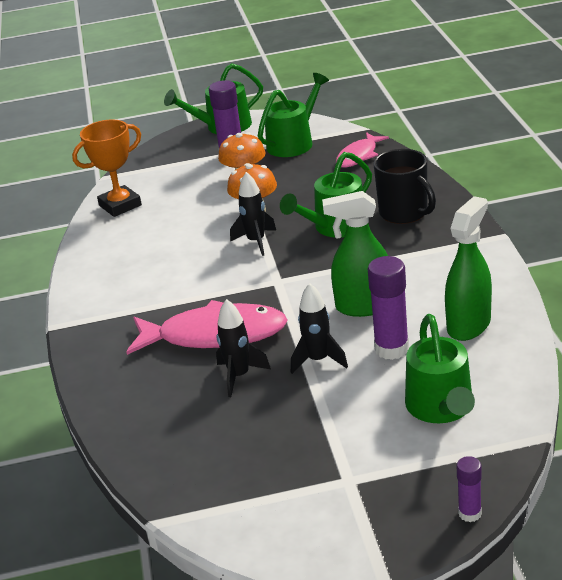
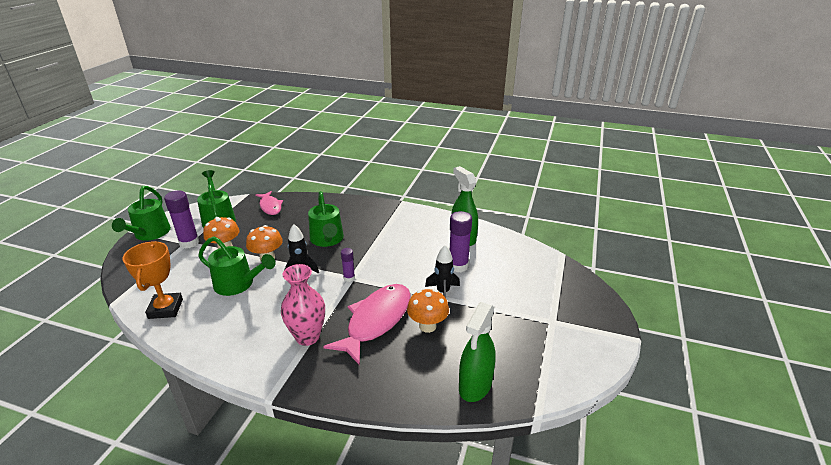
camera: 65 degrees left, 0 degrees up
(149, 304) = (307, 337): none -> pink vase
(239, 376) = (427, 326): black rocket -> orange mushroom
(364, 306) = (412, 260): green spray bottle -> green spray bottle (475, 385)
(404, 213) = (346, 216): black mug -> none
(441, 408) = (519, 271): green watering can -> green watering can (238, 284)
(469, 513) = (601, 294): purple glue stick -> purple glue stick (349, 278)

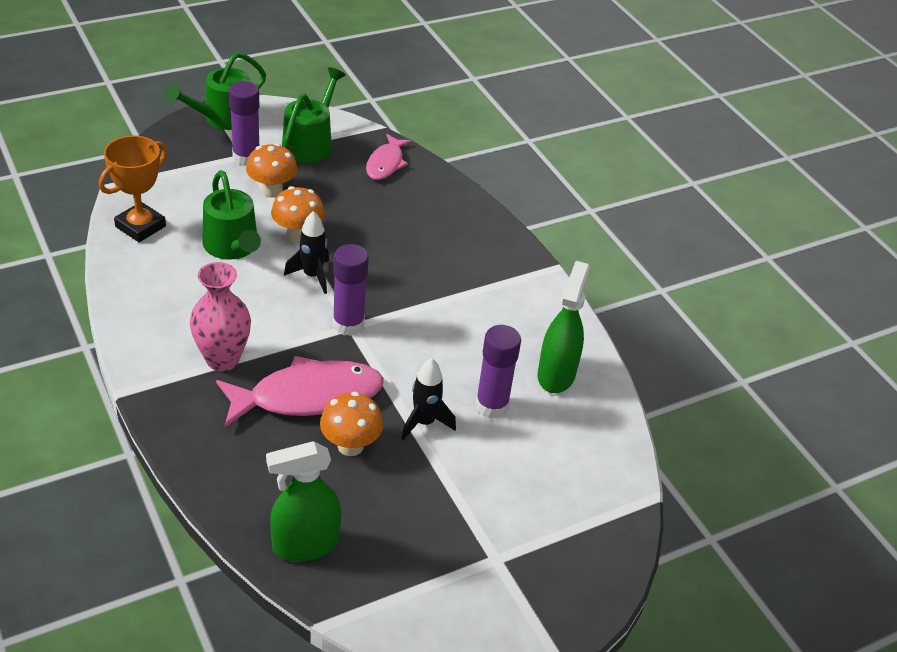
camera: 40 degrees right, 10 degrees up
(327, 240) = (390, 257): green watering can -> none
(349, 278) = (348, 324): purple glue stick -> purple glue stick, size x1.80

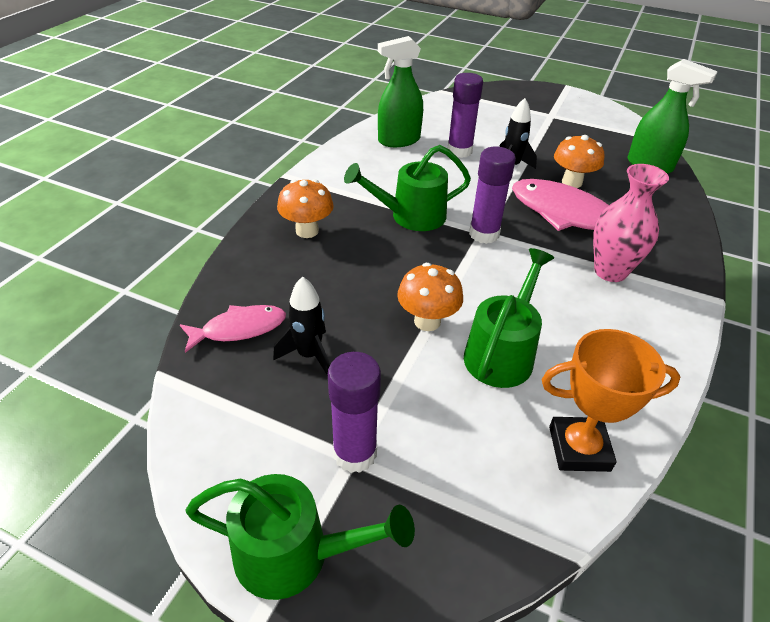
camera: 125 degrees left, 0 degrees up
(272, 190) = (387, 385): orange mushroom -> orange mushroom (307, 231)
(311, 143) = (261, 413): green watering can -> green watering can (410, 216)
(312, 276) = (463, 280): black rocket -> black rocket (309, 355)

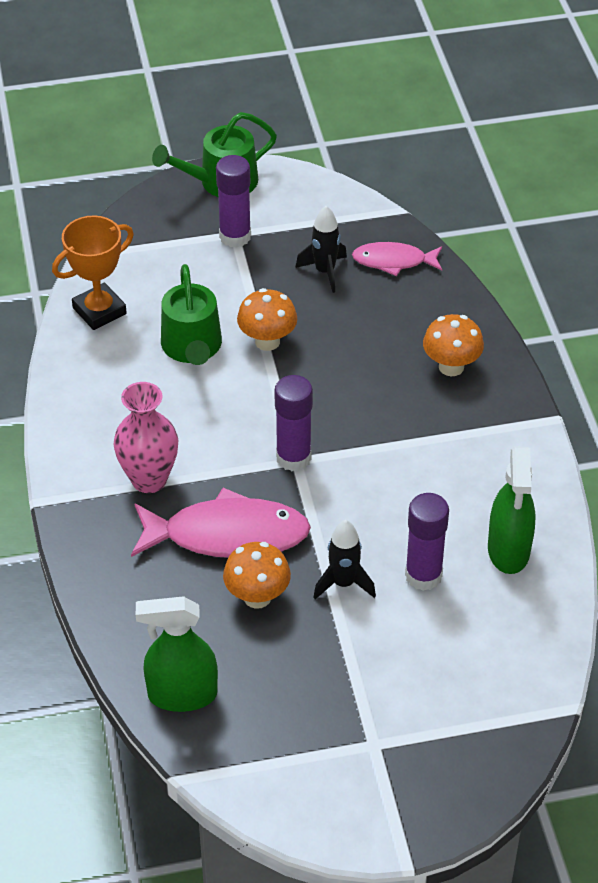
camera: 145 degrees right, 5 degrees up
(239, 329) = (393, 261): pink fish -> pink fish turned 60 degrees clockwise
(398, 140) = (508, 550): green spray bottle -> green spray bottle turned 150 degrees clockwise
(410, 216) = (380, 439): green watering can -> none

